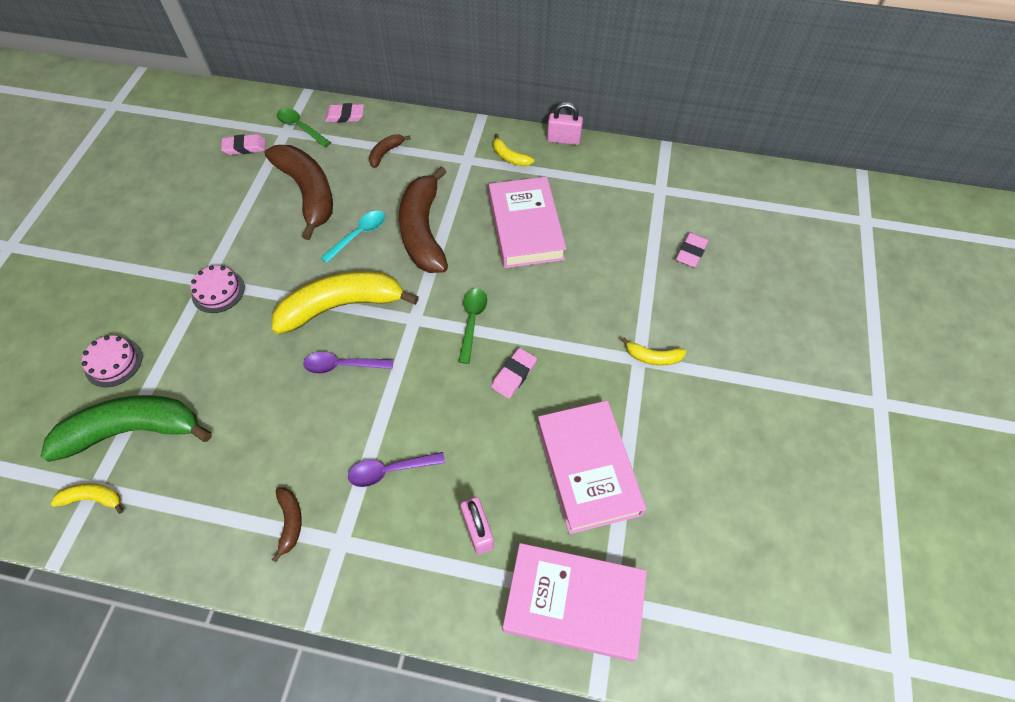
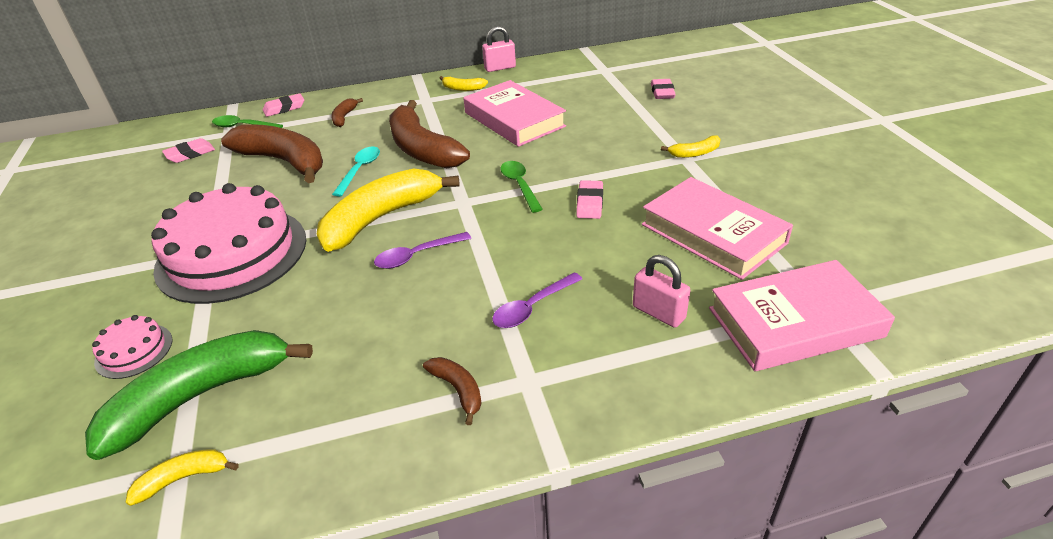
camera: 25 degrees left, 20 degrees down
(218, 291) = (232, 253): pink cake -> pink cake, size x2.37

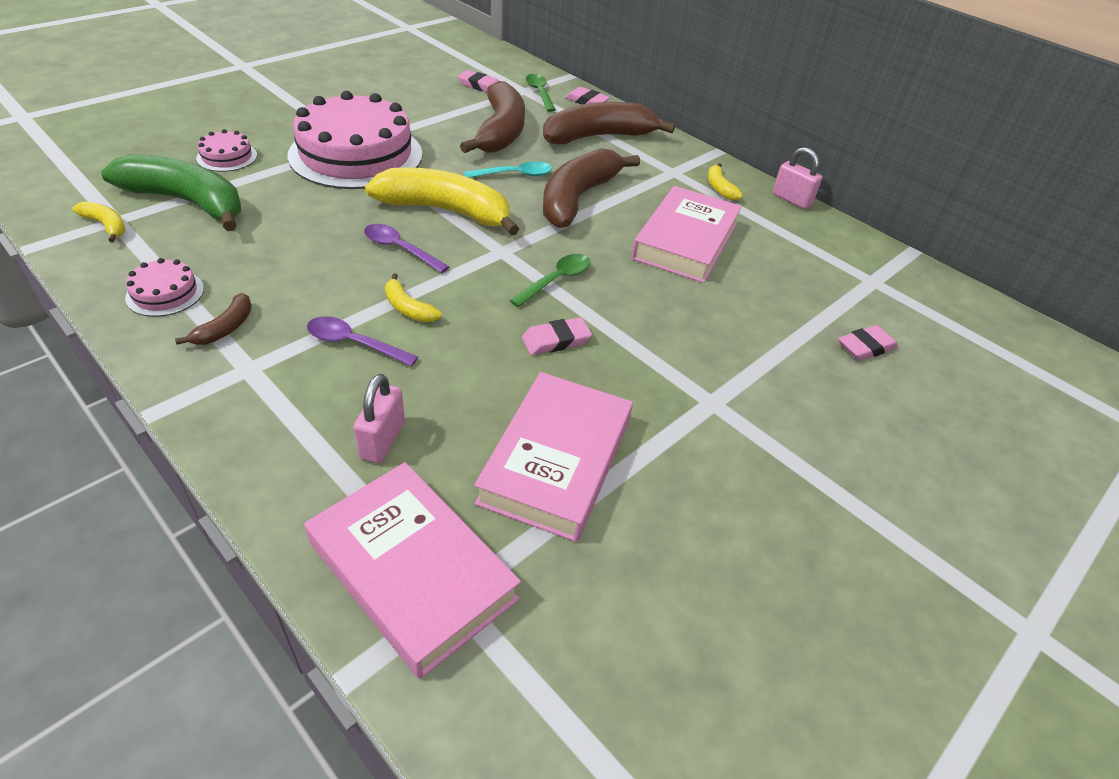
camera: 55 degrees right, 5 degrees up
(344, 117) = (598, 137): brown banana -> brown banana, size x2.28
(366, 432) = (165, 293): none -> pink cake
(694, 153) = (732, 409): yellow banana -> yellow banana (408, 308)

